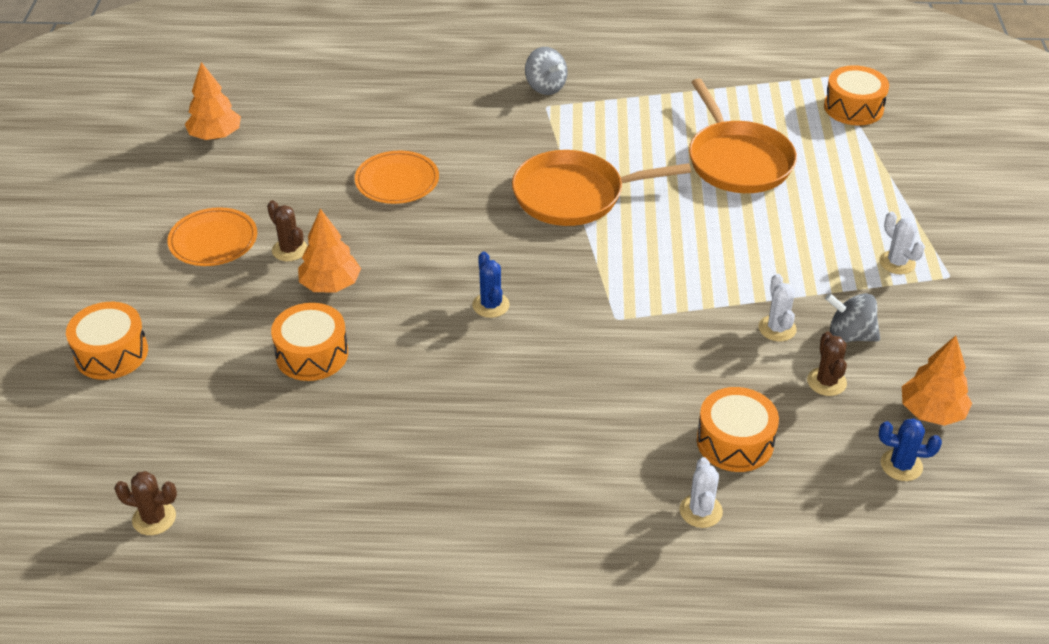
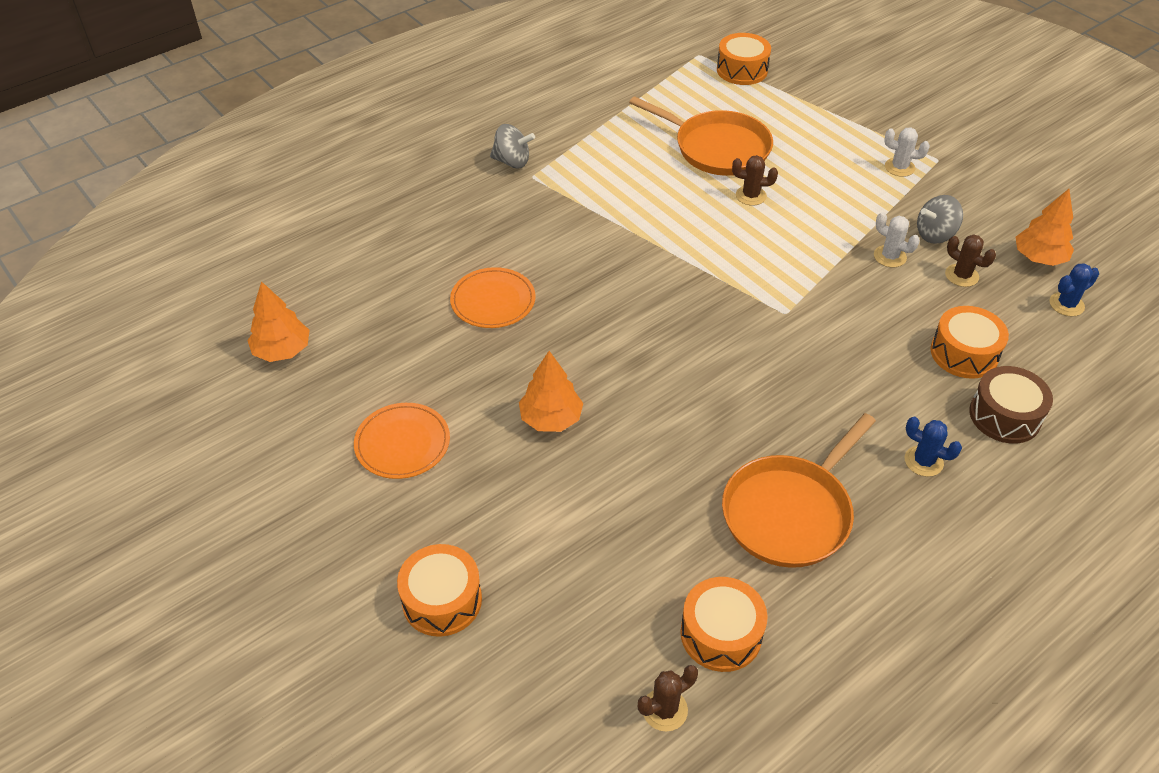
camera: 40 degrees left, 5 degrees up
(289, 250) = (479, 411): brown cactus -> brown cactus (751, 196)
(312, 354) = (610, 485): orange drum -> orange drum (721, 634)
(491, 305) = (690, 358): blue cactus -> blue cactus (923, 461)
(574, 195) = (641, 236): orange pan -> orange pan (790, 513)
(701, 511) = (1004, 416): white cactus -> brown drum

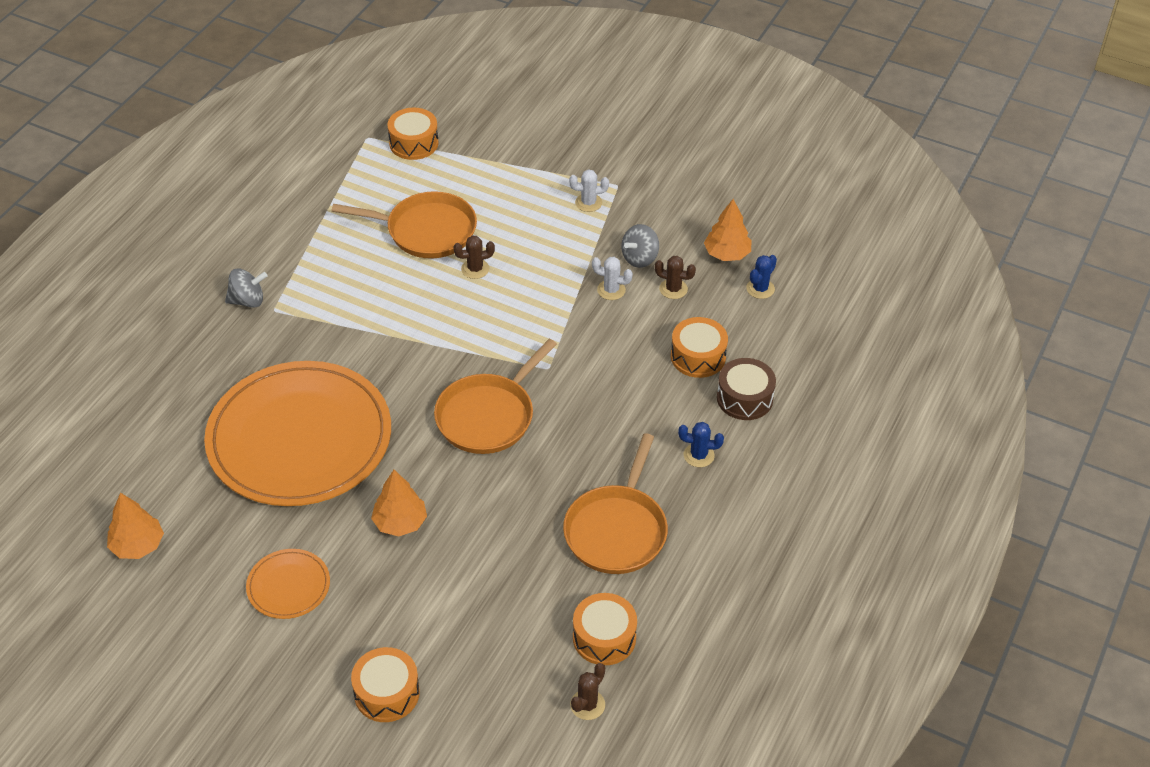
camera: 25 degrees left, 0 degrees up
(493, 301) = (299, 438): orange plate -> orange plate, size x2.38
(698, 341) = (488, 416): none -> orange pan

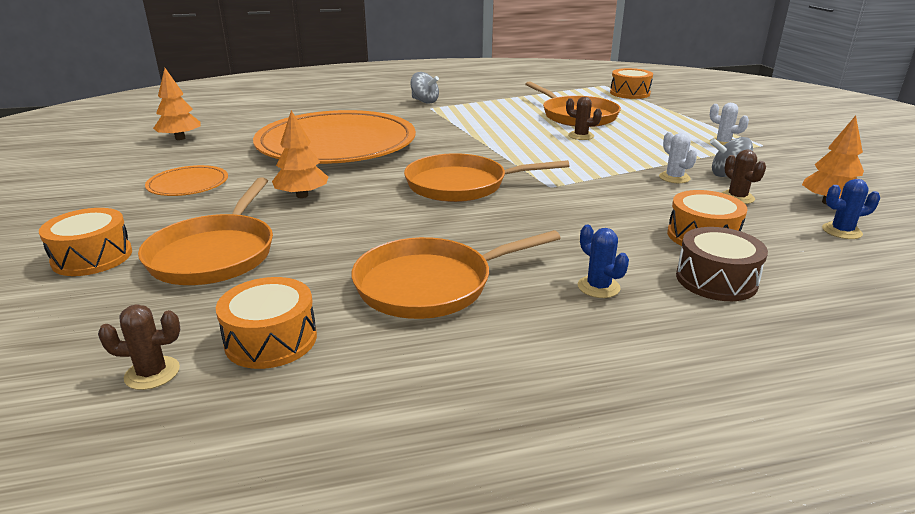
camera: 50 degrees right, 20 degrees down
(456, 620) = (215, 254): none -> orange pan

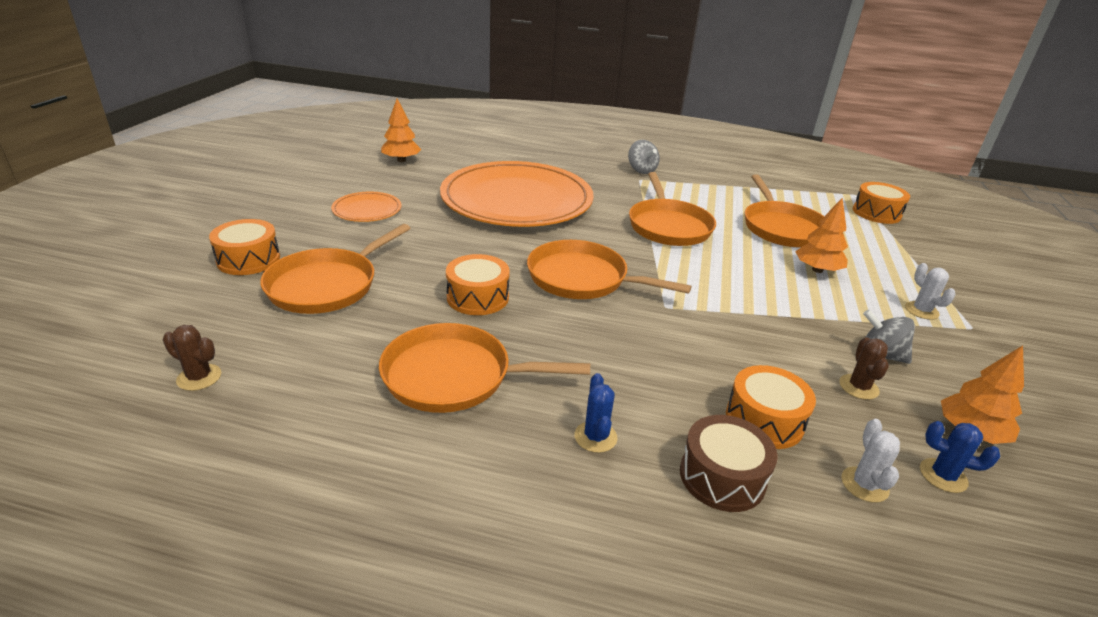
camera: 25 degrees right, 5 degrees up
(271, 340) = (294, 381): orange drum -> orange drum (477, 297)
(302, 195) = (439, 248): orange tree -> orange tree (817, 270)
(490, 134) = (668, 226): none -> orange pan
(581, 136) = (760, 254): brown cactus -> none
(674, 178) = (810, 338): white cactus -> white cactus (864, 484)

